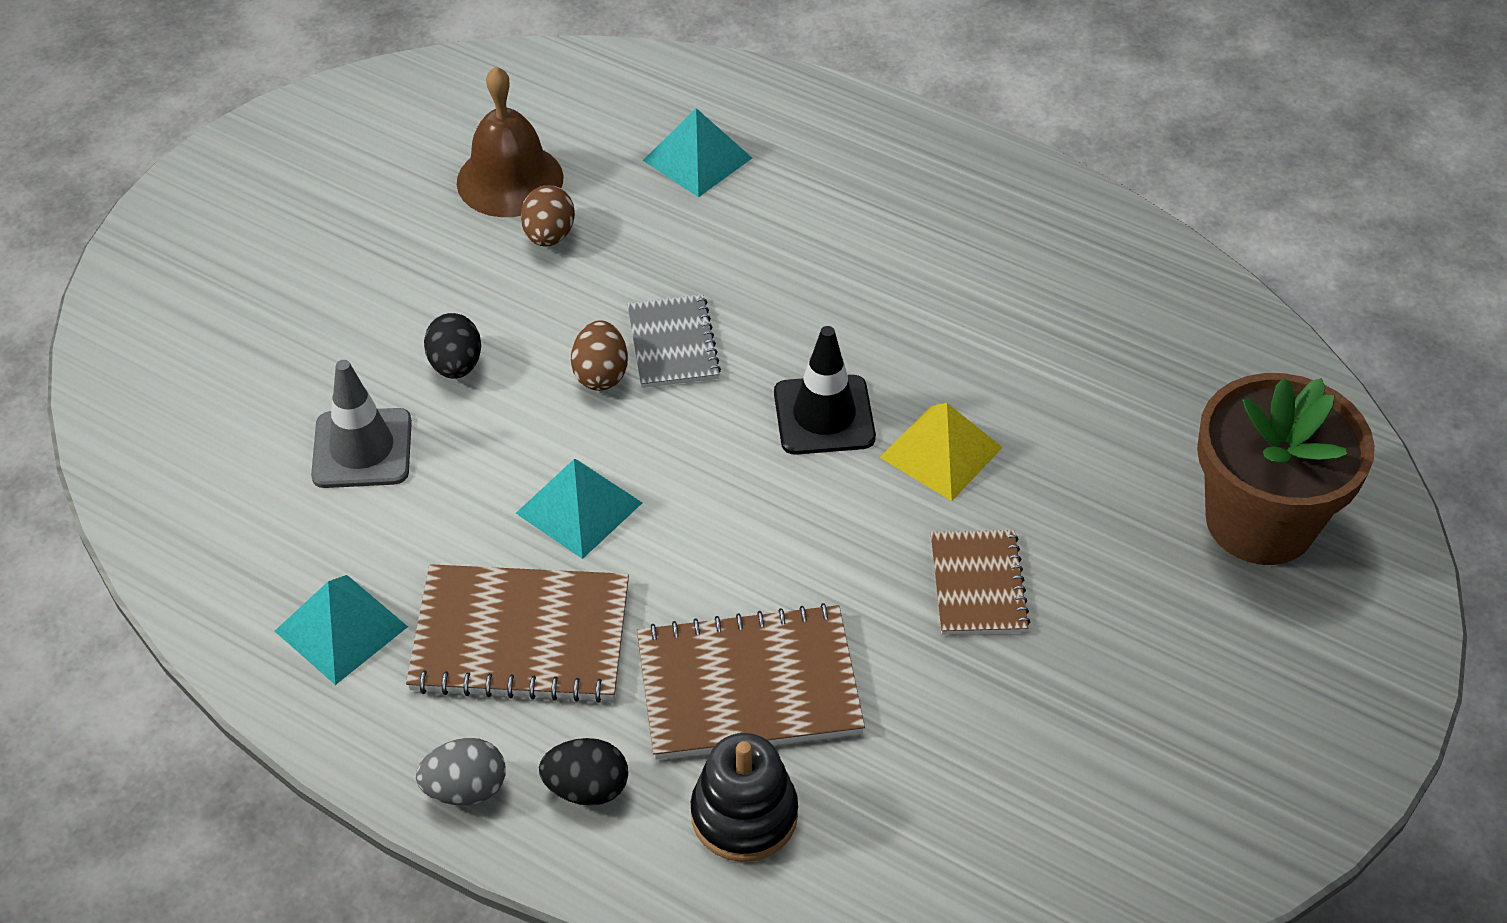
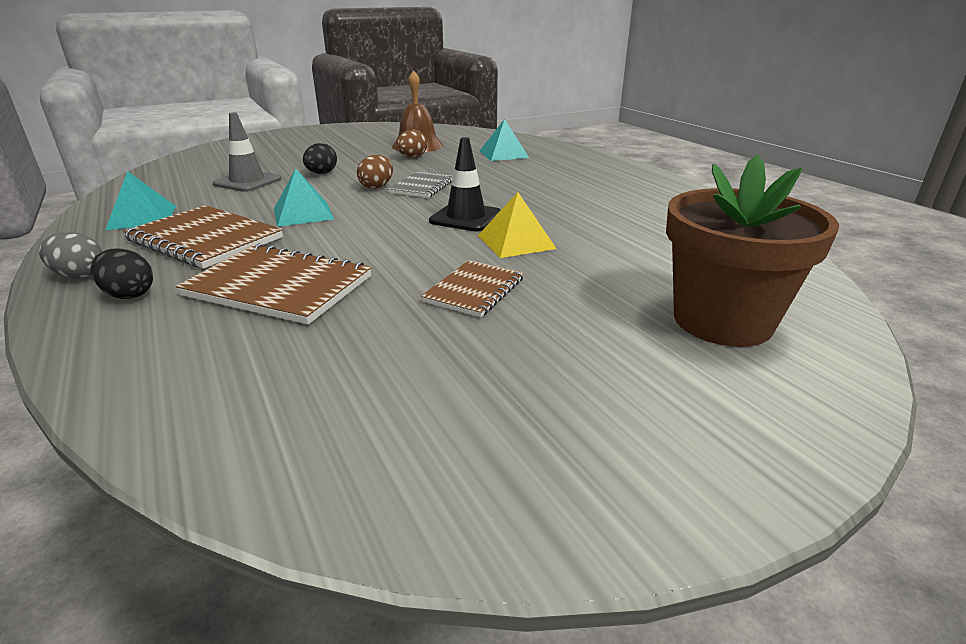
camera: 30 degrees right, 20 degrees down
(744, 815) = (182, 335): black stacking toy -> none

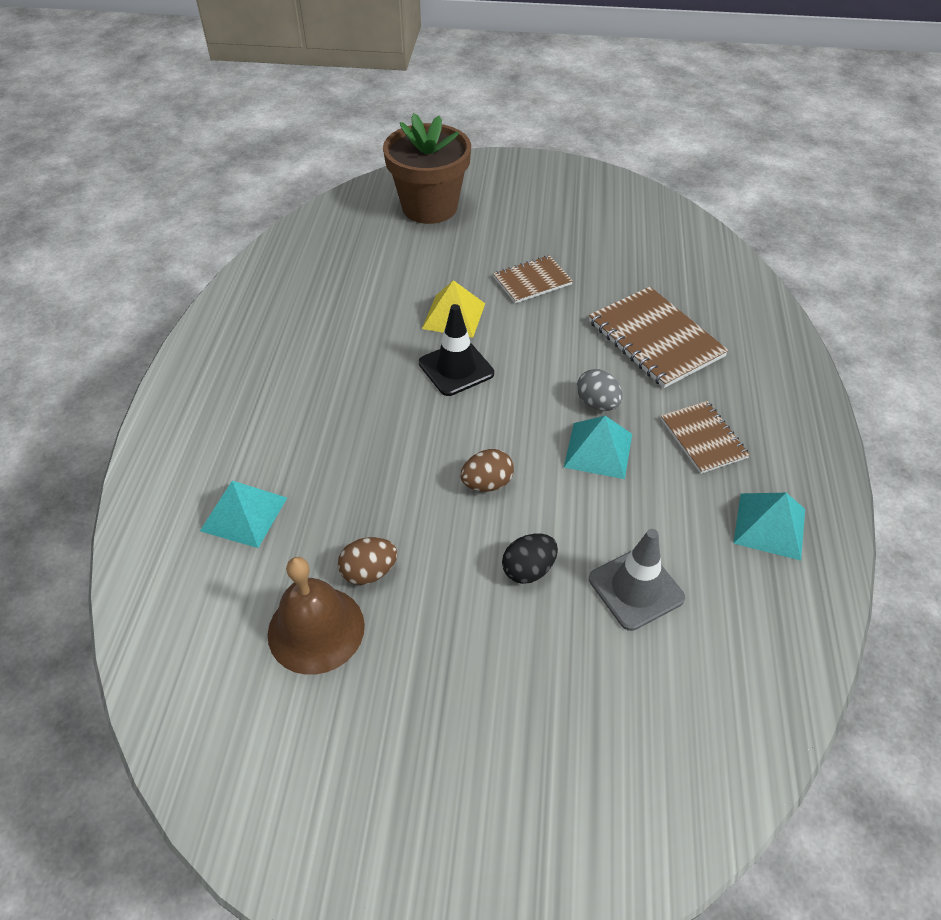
camera: 145 degrees left, 20 degrees up
(79, 275) = (807, 421): grey egg -> grey egg (597, 403)
(129, 294) = (762, 375): black egg -> none
(205, 239) = (703, 438): brown notebook -> brown notebook, size x0.60
(422, 186) = (438, 457): grey notebook -> none

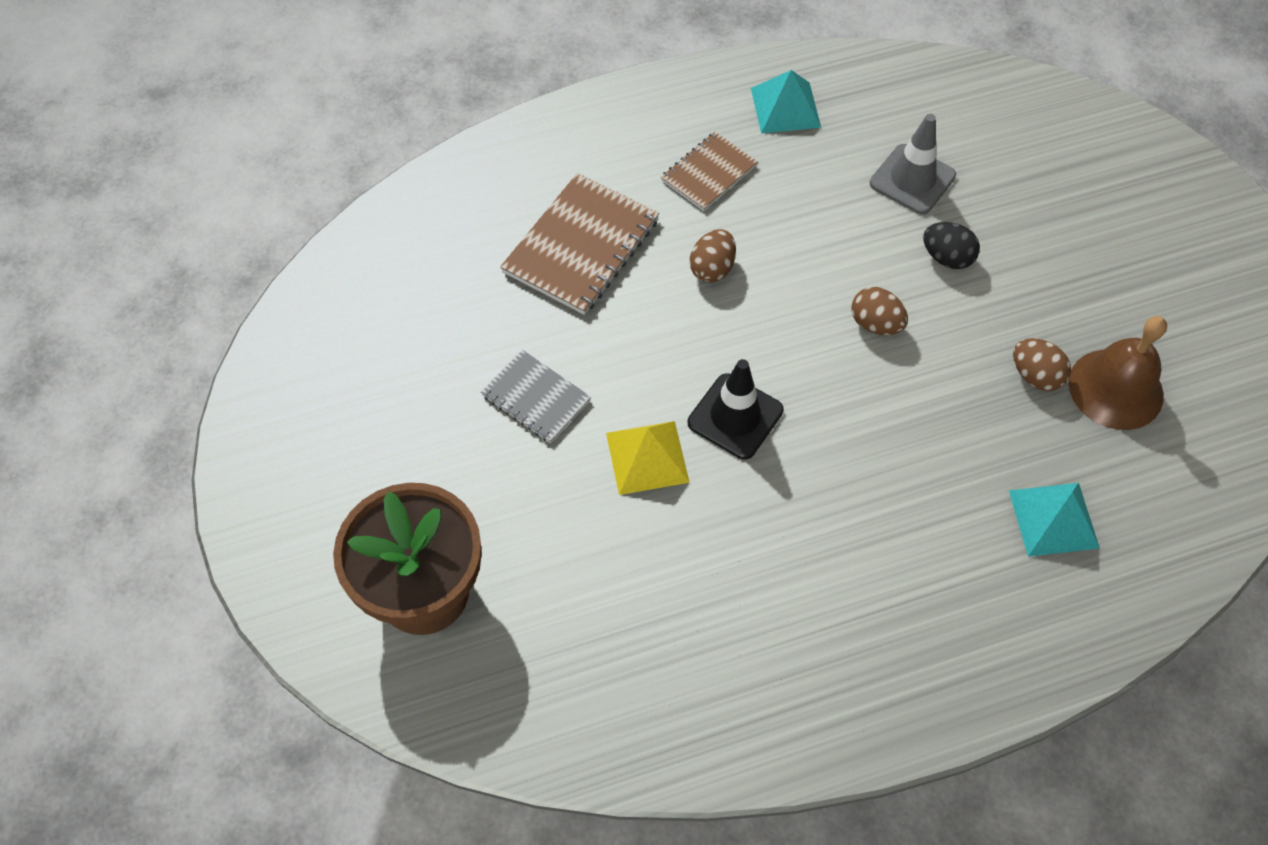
camera: 115 degrees left, 10 degrees up
(532, 281) = (536, 398): brown notebook -> grey notebook
(597, 403) = (712, 268): grey egg -> brown egg
(598, 450) = (775, 249): turquoise pyramid -> none

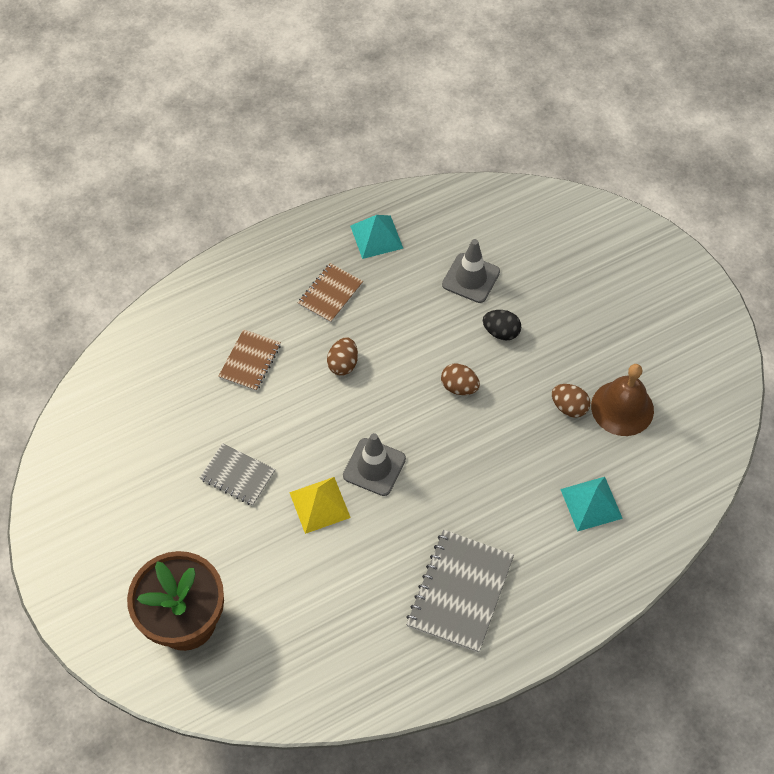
camera: 10 degrees left, 0 degrees up
(581, 246) = (250, 361): brown notebook -> brown notebook, size x0.60
(735, 416) = (374, 467): black traffic cone -> grey traffic cone
(837, 616) = (460, 592): none -> grey notebook

